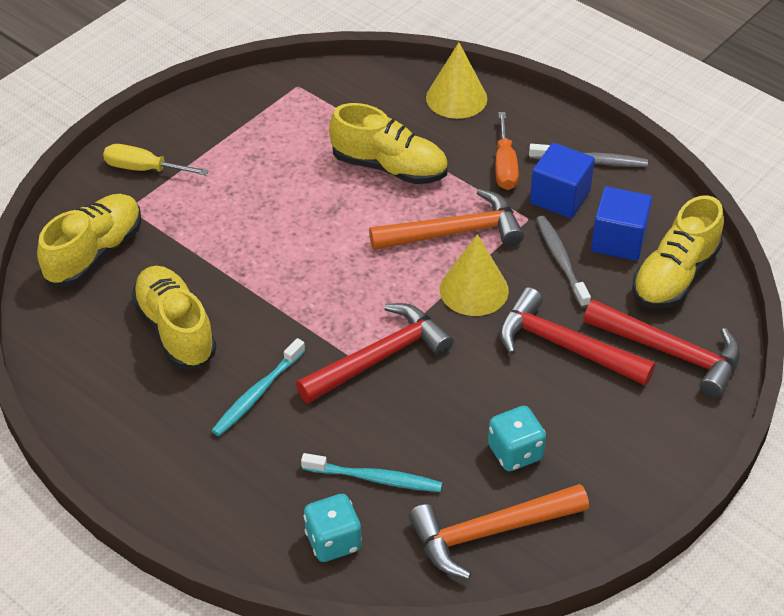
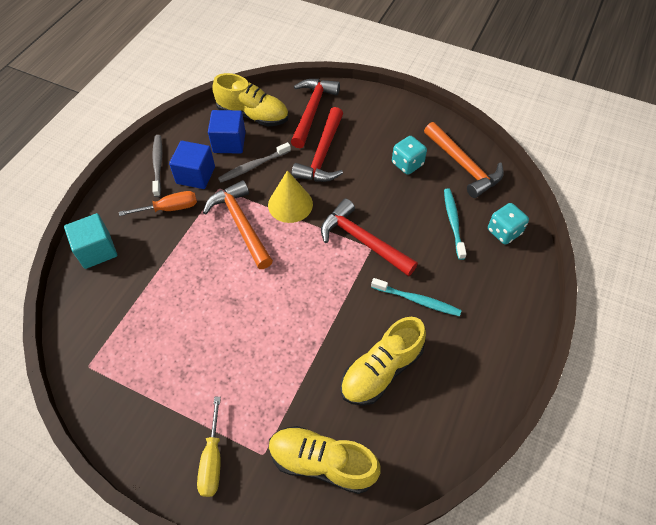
camera: 105 degrees left, 10 degrees up
(389, 167) = (181, 276): yellow shoe -> none
(456, 98) = (97, 250): yellow cone -> turquoise cube

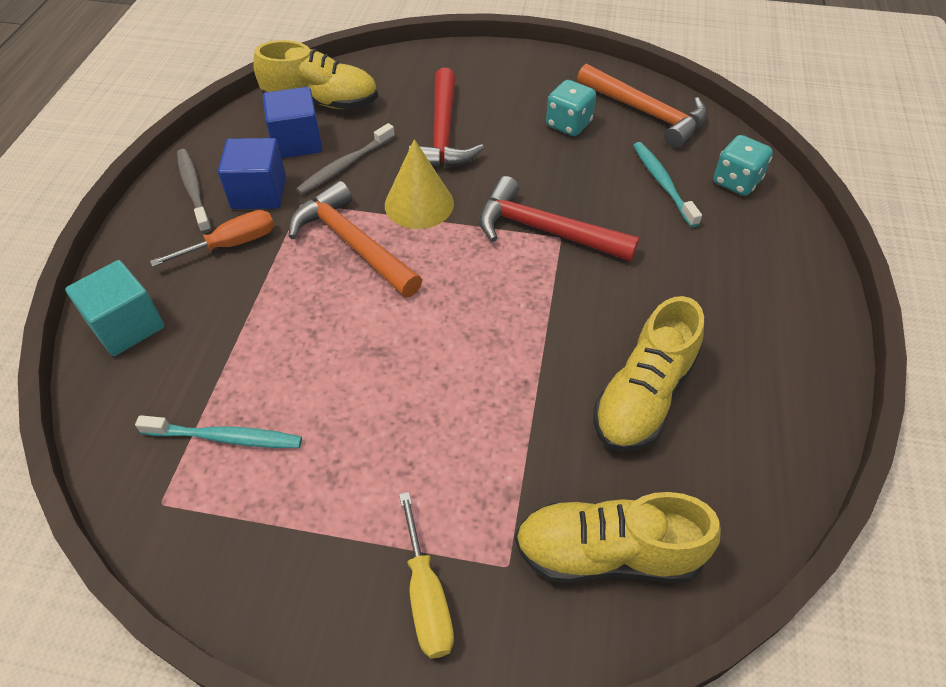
camera: 15 degrees left, 5 degrees down
(312, 111) = (407, 83): red hammer -> none
(417, 300) = (655, 291): turquoise toothbrush -> turquoise toothbrush (225, 437)

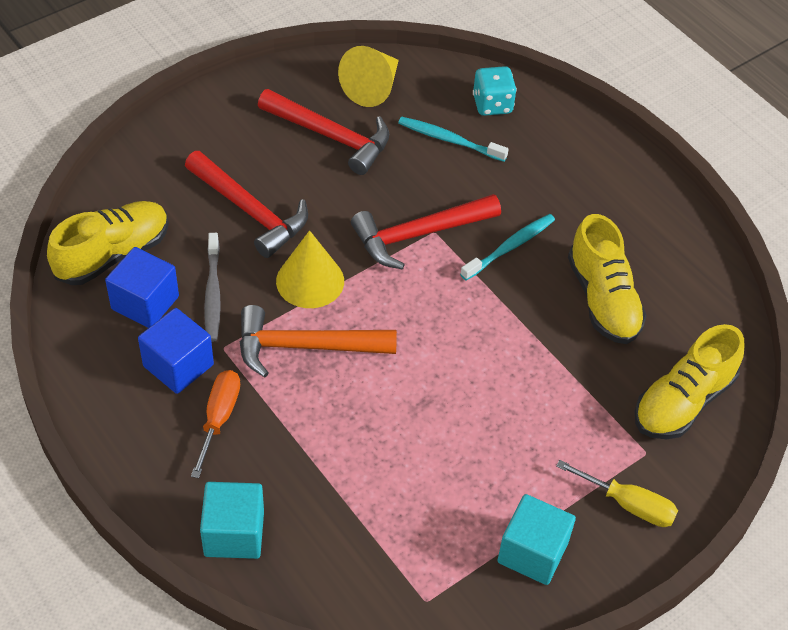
camera: 50 degrees left, 0 degrees up
(194, 190) = (122, 404): grey toothbrush -> none
(225, 437) = (408, 534): turquoise toothbrush -> turquoise toothbrush (509, 247)
(289, 551) = (532, 552): none -> turquoise cube
(568, 124) = (331, 136): turquoise dice -> red hammer
(646, 113) = (372, 87): orange hammer -> yellow cone

